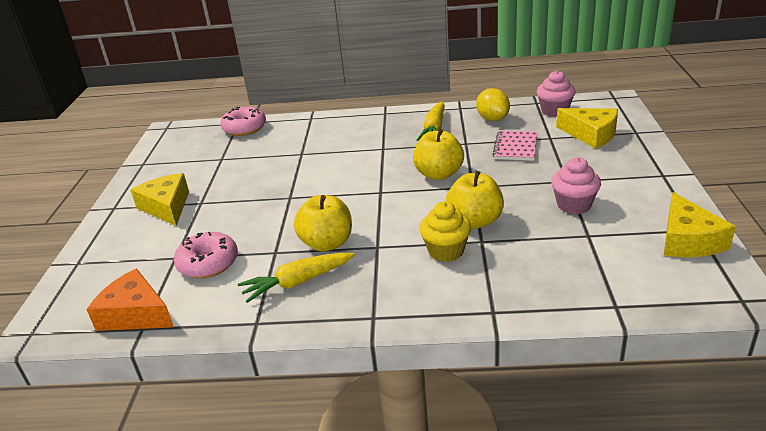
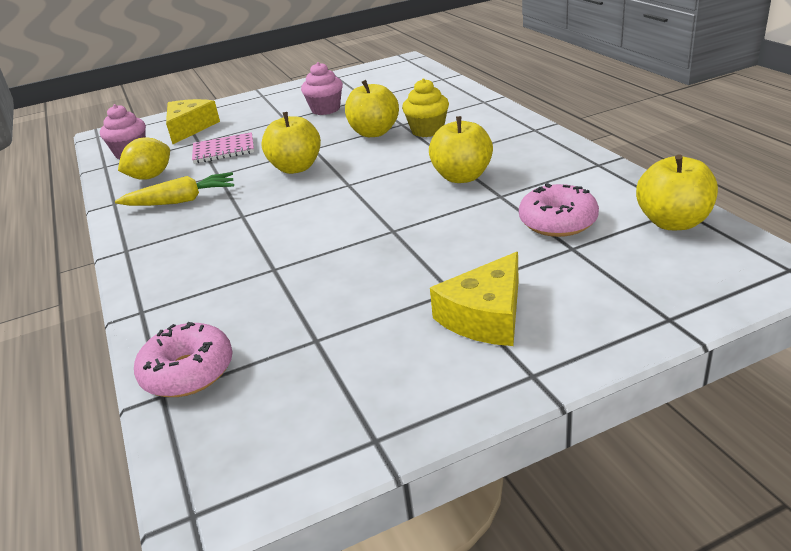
camera: 115 degrees left, 0 degrees up
(135, 314) = (673, 222): orange cheese -> yellow apple
(297, 283) = (531, 168): yellow carrot -> none
(688, 240) = (353, 76): yellow cheese -> none

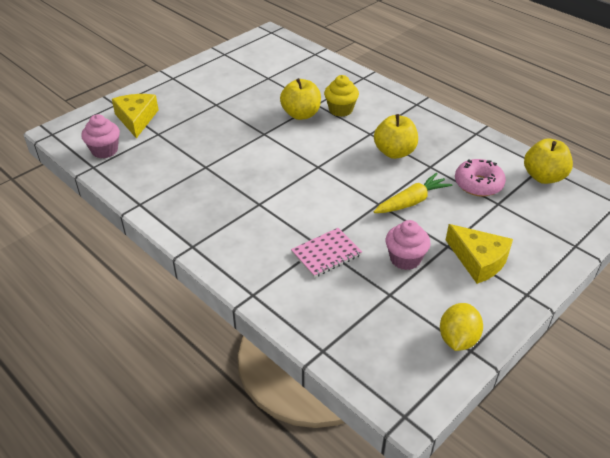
camera: 25 degrees left, 10 degrees up
(150, 177) = (148, 174): yellow lemon -> yellow lemon (457, 339)
(181, 201) = (197, 195): yellow carrot -> yellow carrot (412, 201)
(188, 372) = (326, 332): pink donut -> none
(224, 150) = (189, 141): pink notebook -> pink notebook (326, 254)
(296, 168) = (265, 154): yellow apple -> none
(325, 109) = (242, 92): pink cupcake -> pink cupcake (405, 259)
(486, 316) = (478, 260): yellow cheese -> yellow cheese turned 60 degrees counterclockwise

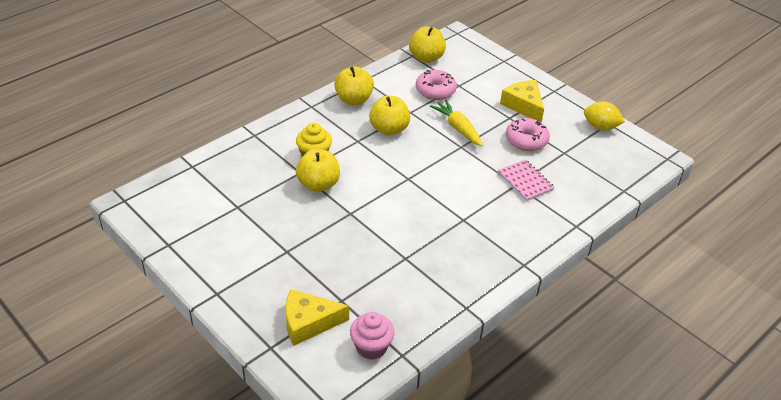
camera: 90 degrees left, 0 degrees up
(405, 259) = (526, 140): pink cupcake -> pink donut
(437, 128) = (353, 99): none -> yellow apple
(478, 260) = (523, 105): yellow cheese -> yellow cheese turned 75 degrees counterclockwise

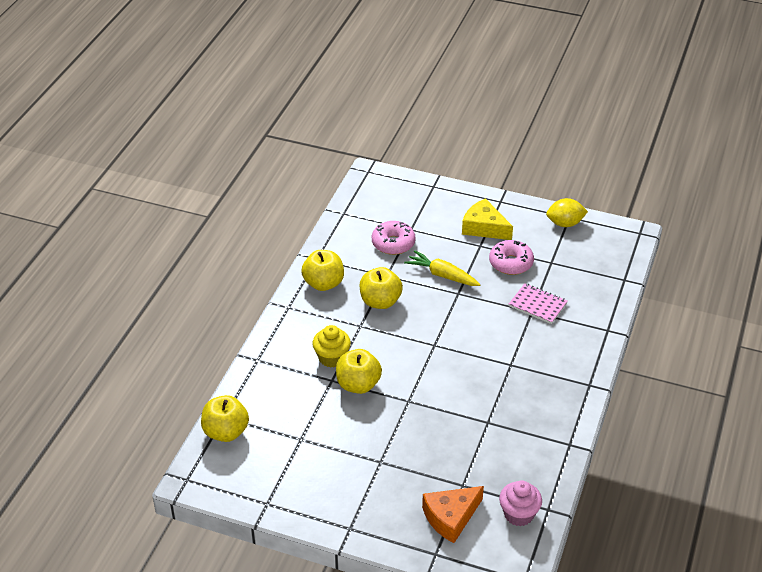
camera: 25 degrees left, 0 degrees up
(308, 322) = (451, 517): yellow cheese -> orange cheese
(426, 58) = (358, 210): yellow apple -> yellow apple (226, 432)

